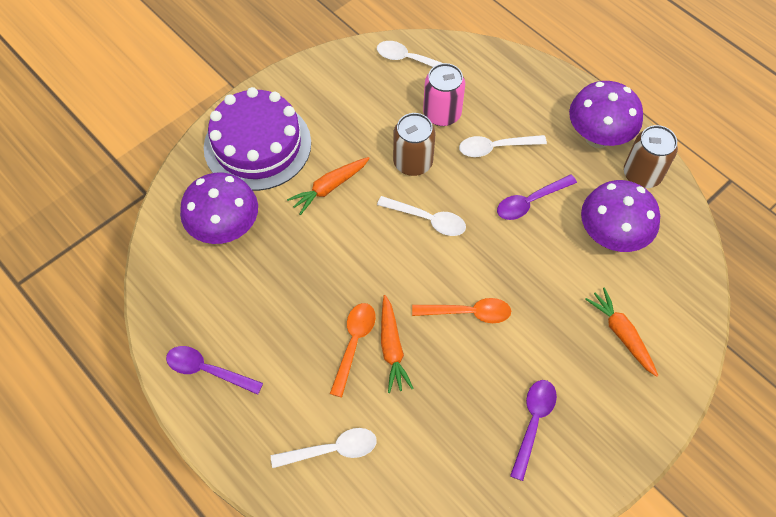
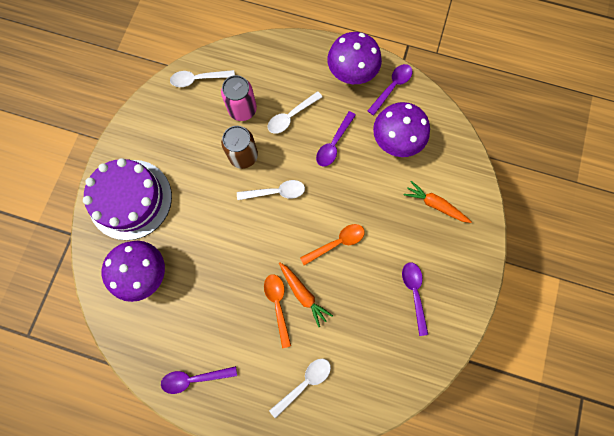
camera: 30 degrees left, 15 degrees up
(329, 187) = (198, 204): orange carrot -> none
(642, 174) = (392, 87): brown can -> purple spoon

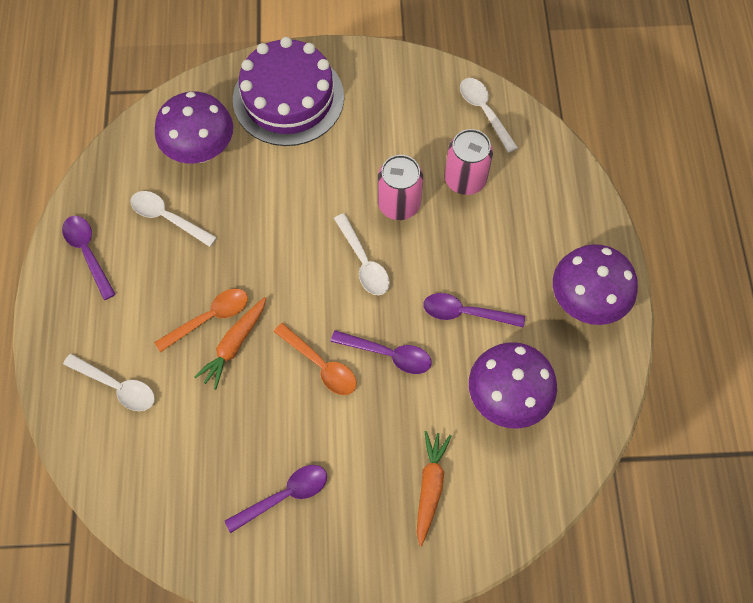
camera: 70 degrees right, 10 degrees down
(243, 156) = (399, 204): brown can -> pink can
(291, 116) = (482, 243): white spoon -> white spoon (168, 218)
(392, 87) = (592, 365): purple spoon -> purple spoon (388, 354)

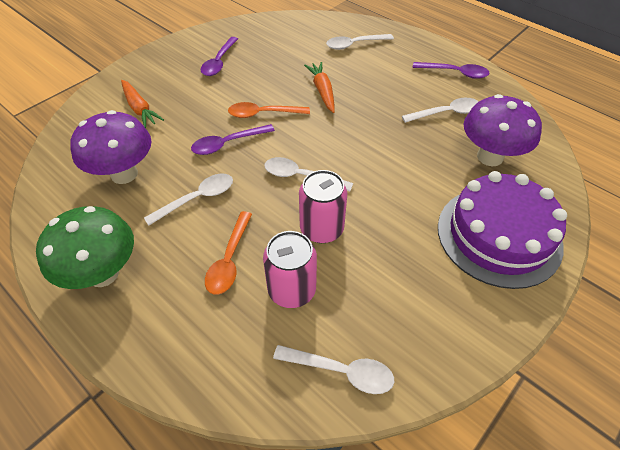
camera: 135 degrees right, 15 degrees down
(209, 318) = (352, 92): orange spoon -> orange spoon (229, 260)
(466, 313) = (197, 199): purple spoon -> white spoon
(585, 301) = (103, 273): purple mushroom -> green mushroom

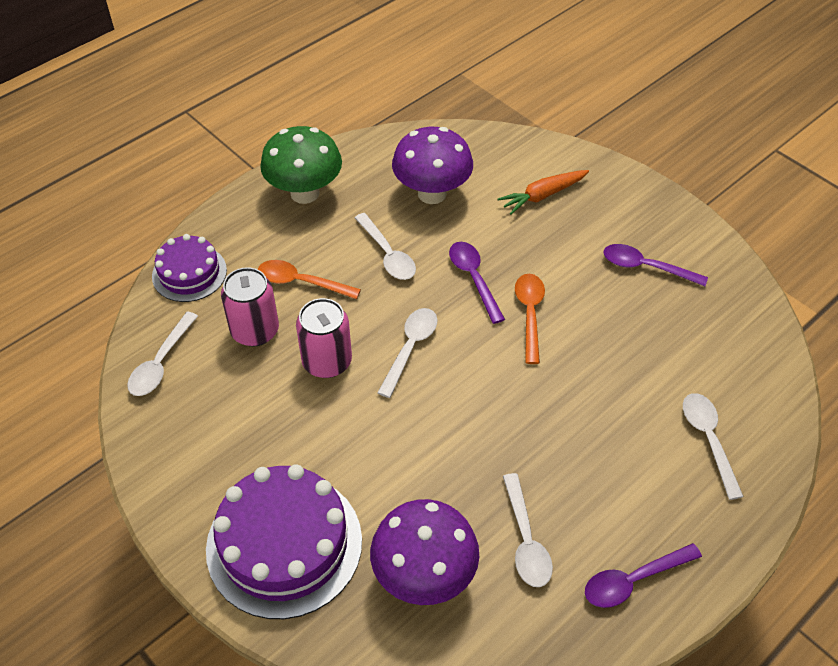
camera: 95 degrees right, 0 degrees up
(213, 369) = (189, 273): none -> purple cake
(322, 91) = (580, 384): orange carrot -> none
(455, 73) = (633, 580): purple spoon -> purple spoon turned 45 degrees clockwise

